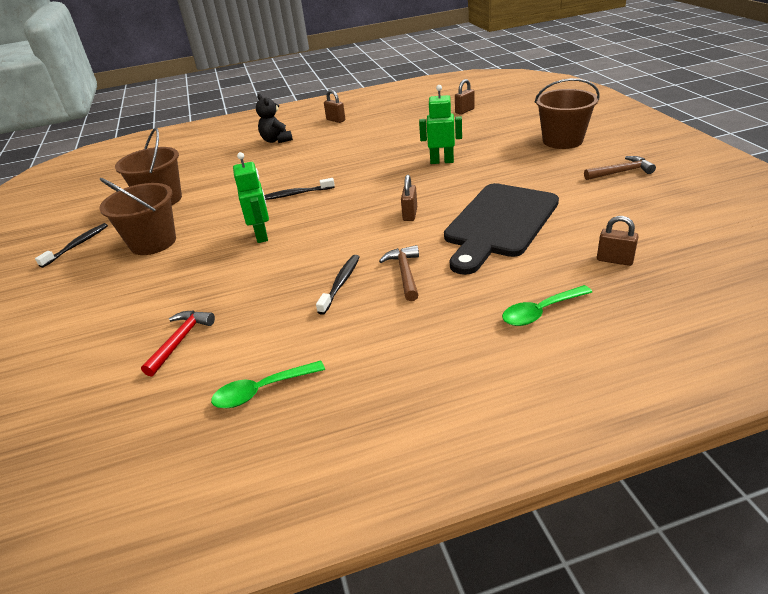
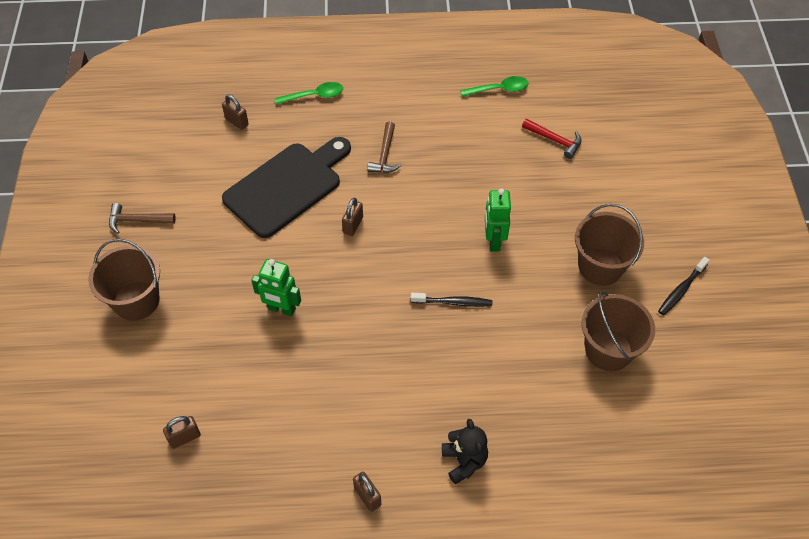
camera: 170 degrees left, 20 degrees up
(180, 340) = (555, 140): red hammer -> red hammer turned 90 degrees counterclockwise
(340, 284) = (435, 159): black toothbrush -> none

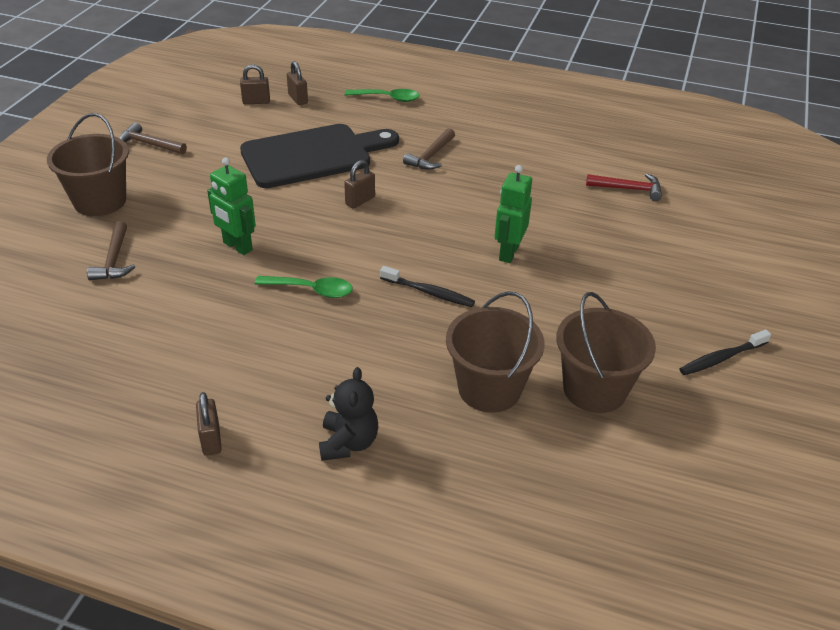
camera: 20 degrees right, 15 degrees down
(184, 438) = (57, 323): brown padlock -> brown padlock (256, 102)
(190, 359) = (114, 260): none -> brown hammer
(499, 89) = (587, 136): green spoon -> green spoon (311, 290)
(555, 140) = (629, 189): red hammer -> red hammer turned 45 degrees counterclockwise
(600, 267) = (626, 308): brown bucket -> brown bucket (489, 389)

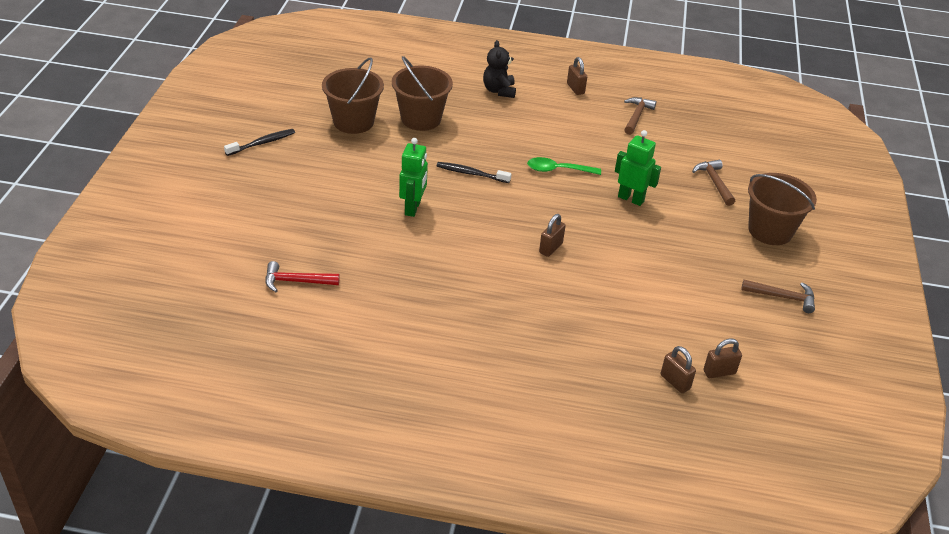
camera: 170 degrees right, 0 degrees up
(313, 155) = (617, 297): black cutting board -> none
(387, 98) = (571, 395): green spoon -> none
(431, 156) = (498, 306): brown hammer -> brown hammer (636, 116)

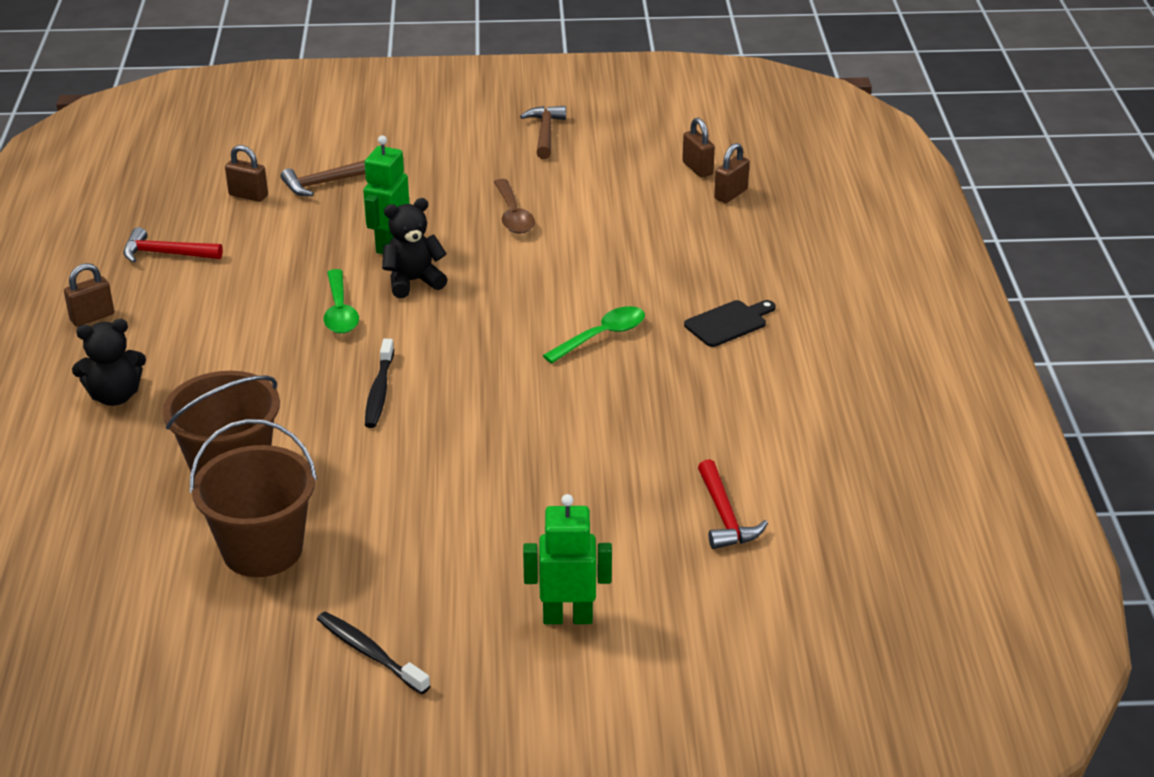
camera: 100 degrees left, 5 degrees down
(413, 208) = (494, 434): green robot -> green robot (567, 617)
(495, 334) = (728, 323): none -> black cutting board
(498, 270) = (602, 336): none -> green spoon
(550, 248) = (532, 299): brown padlock -> brown padlock (248, 195)
(584, 202) = (413, 281): none -> black teddy bear
(636, 116) = (165, 254): brown hammer -> red hammer
(660, 259) = (513, 215): none -> brown spoon
(770, 230) = (417, 142): brown bucket -> none

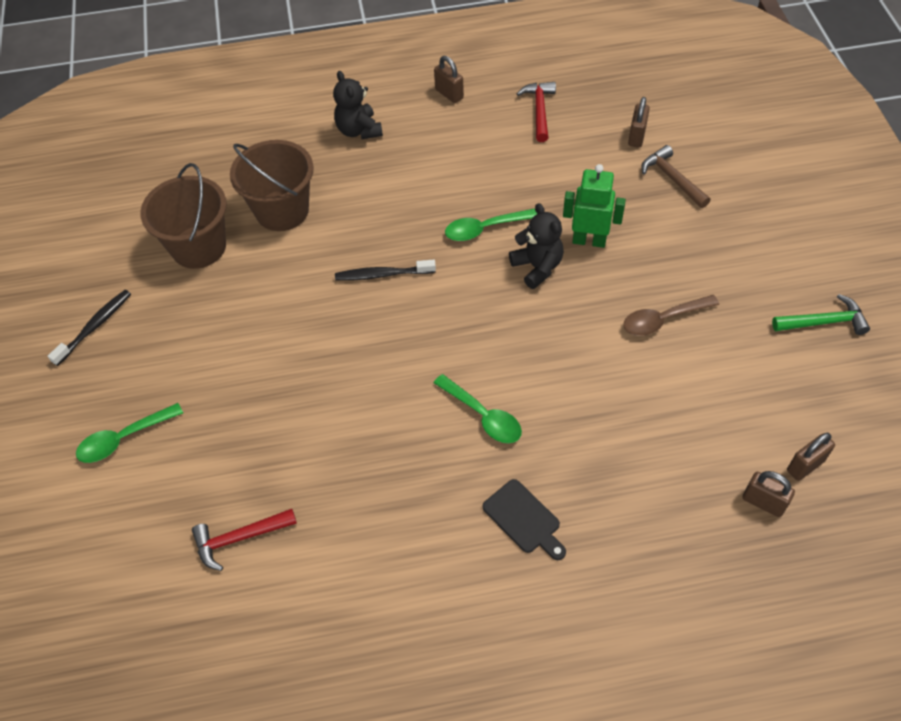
camera: 85 degrees right, 20 degrees up
(545, 133) = (824, 322): brown hammer -> green hammer
(567, 617) = (123, 439): green robot -> green spoon

